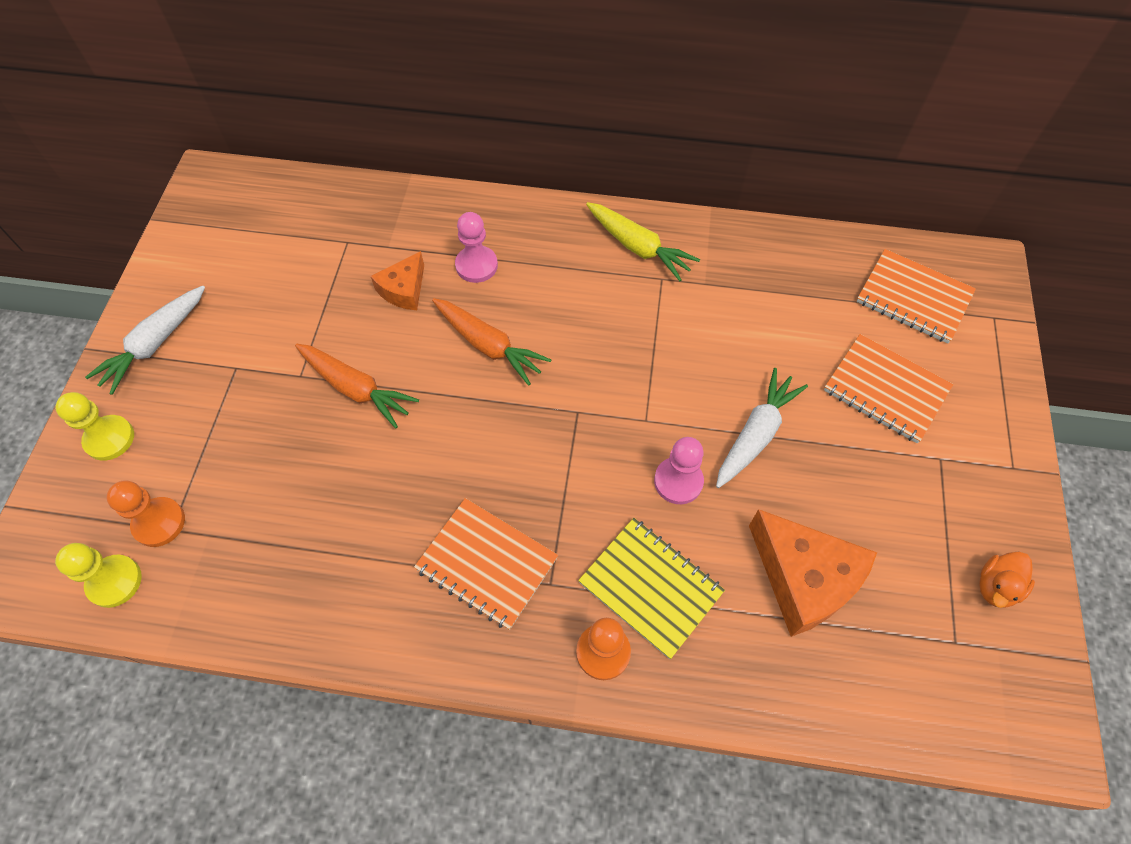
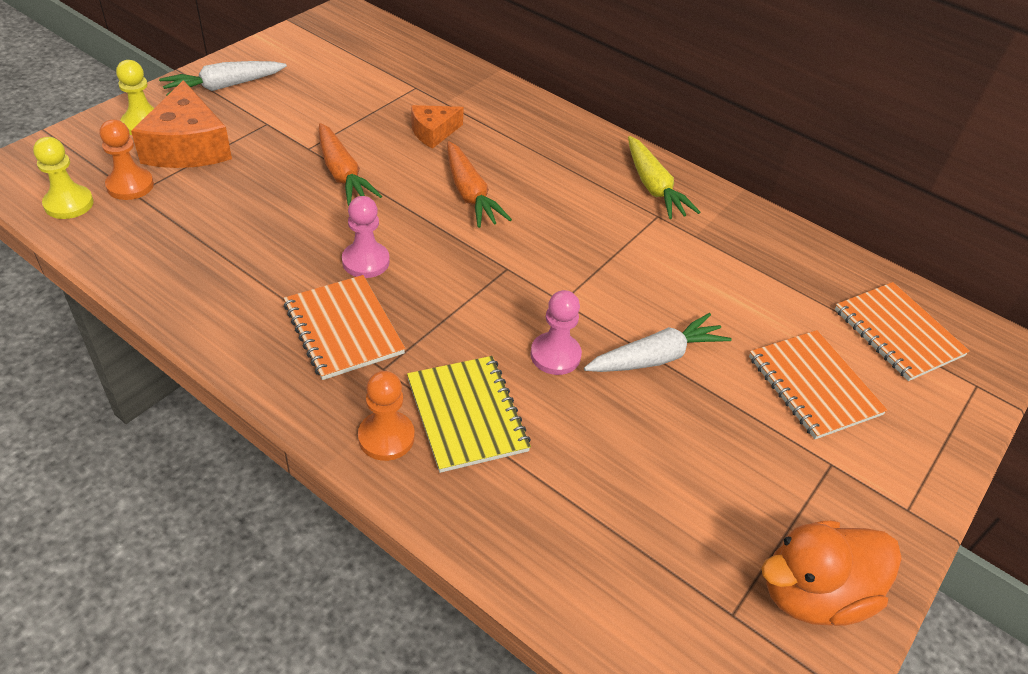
camera: 25 degrees right, 15 degrees down
(476, 265) = (504, 142): pink pawn -> pink pawn (365, 261)
(803, 579) = (615, 482): orange cheese -> orange cheese (187, 146)
(996, 586) = (813, 593): orange duck -> orange duck, size x1.84

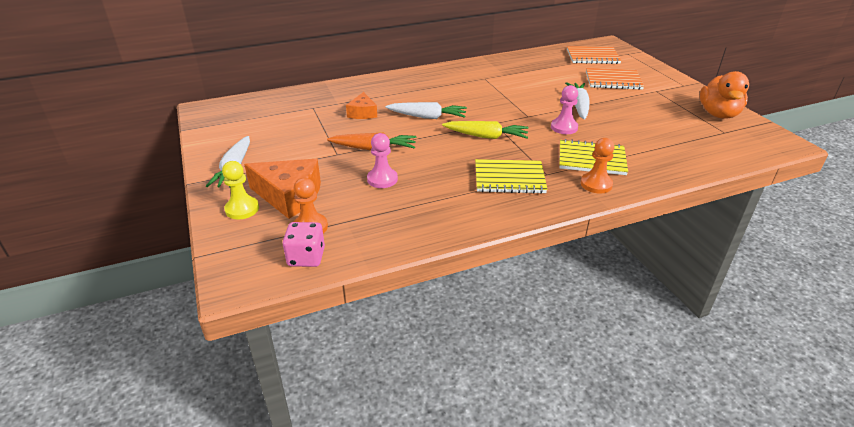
camera: 55 degrees left, 10 degrees down
(69, 204) = (306, 257): yellow pawn -> pink dice
(343, 329) = (509, 178): orange notebook -> yellow notebook
(365, 261) = (459, 159): pink pawn -> pink pawn (382, 179)
(470, 193) = (427, 117): orange carrot -> white carrot
(653, 186) = (463, 73): yellow carrot -> yellow carrot (486, 136)

